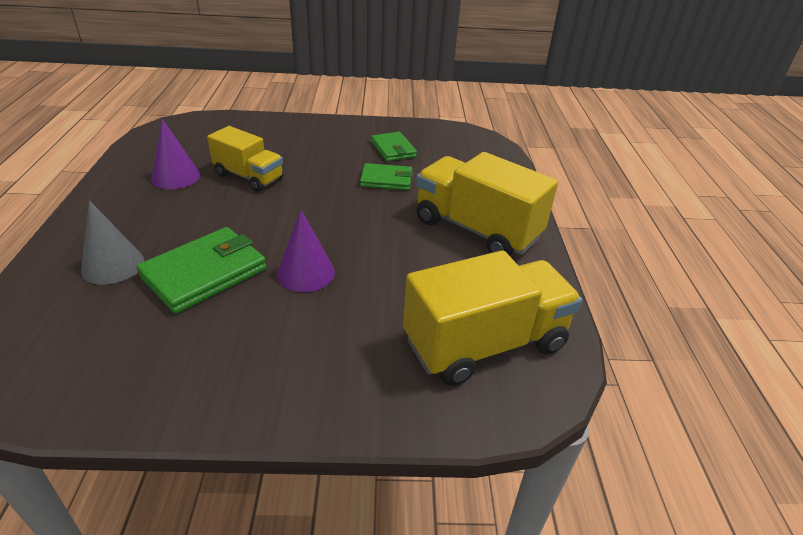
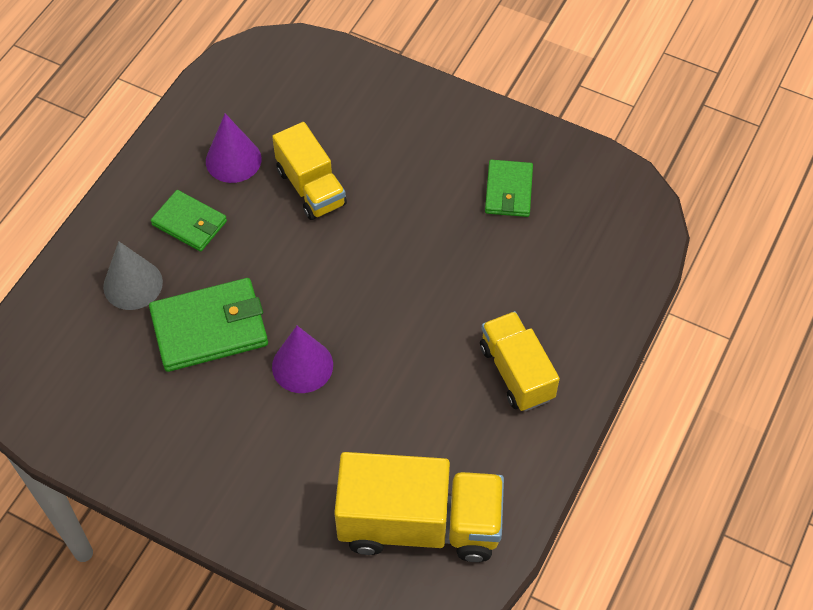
camera: 30 degrees right, 20 degrees up
(386, 180) = (465, 249): green wallet -> green wallet (189, 223)
(476, 229) = (516, 372): yellow truck -> yellow truck, size x0.63

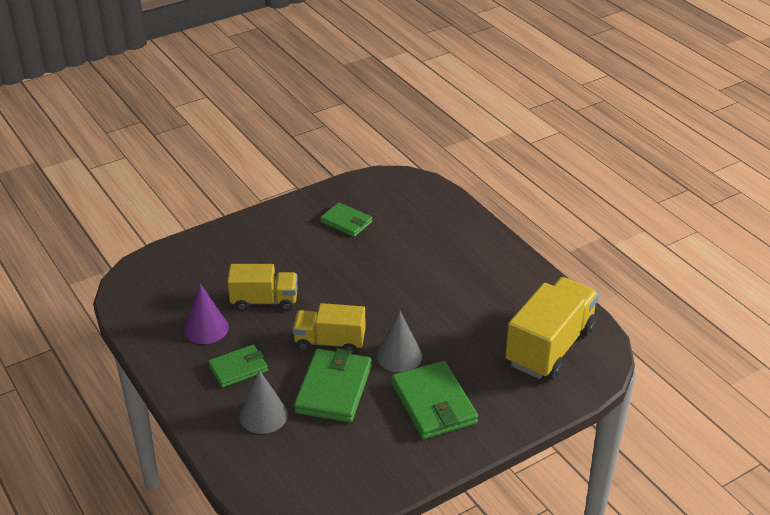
camera: 60 degrees left, 20 degrees down
(243, 440) = (433, 404): none -> green wallet
(302, 365) = (399, 356): purple cone -> grey cone
(516, 372) = (476, 269): yellow truck -> yellow truck (329, 342)

